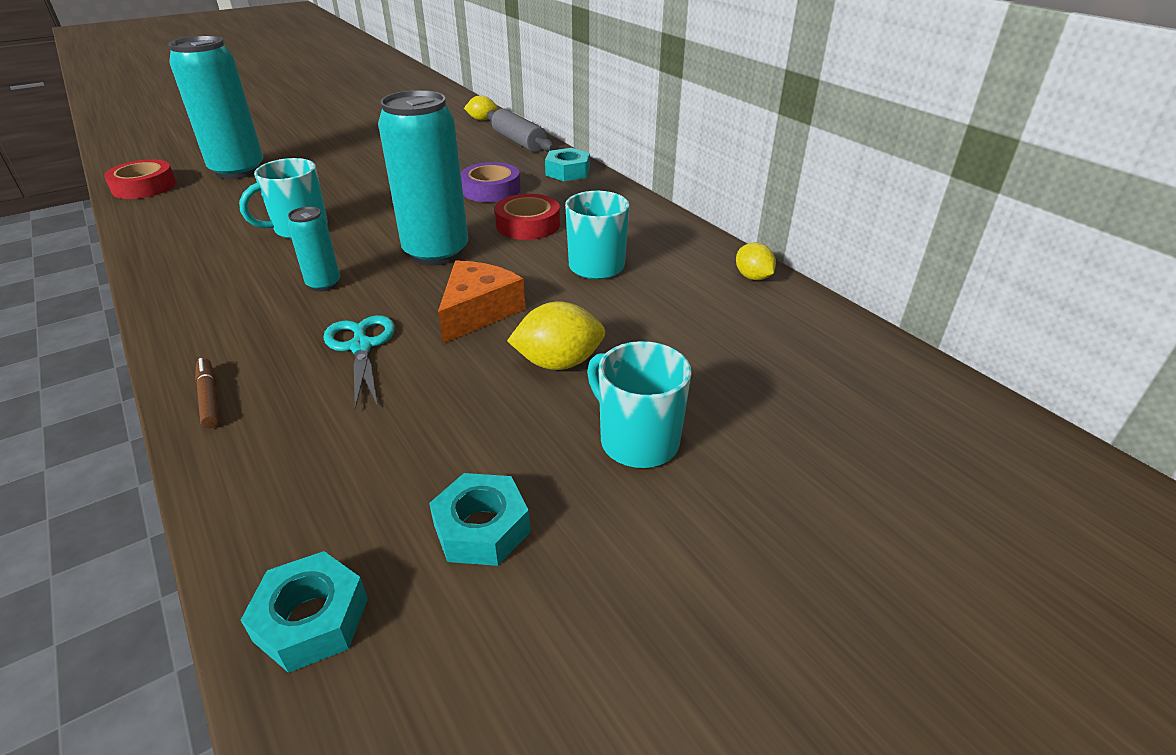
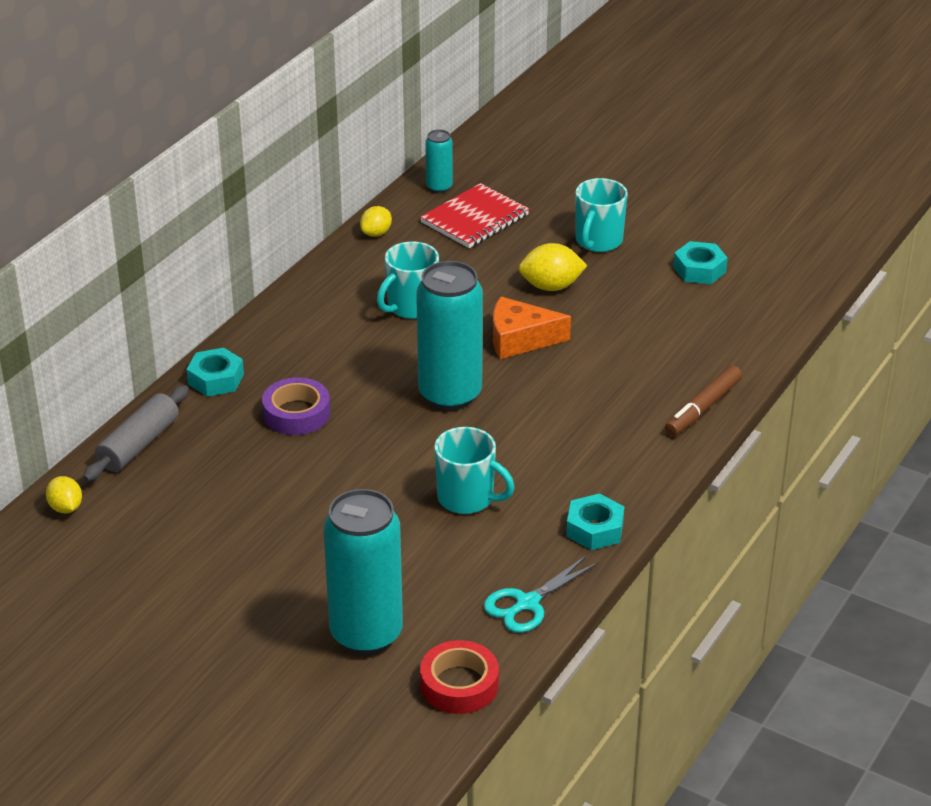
camera: 115 degrees left, 0 degrees up
(209, 398) = (703, 408): brown marker -> brown marker, size x1.57
(311, 619) = (786, 295): turquoise nut -> turquoise nut (595, 529)
(324, 284) = (544, 431): turquoise can -> turquoise can (439, 187)
(361, 347) = (603, 372): turquoise scissors -> turquoise scissors (527, 603)
(528, 225) = (361, 364): red tape -> none
(558, 363) = (551, 286): yellow lemon -> yellow lemon turned 60 degrees counterclockwise
(754, 349) = (475, 219): none -> red notebook

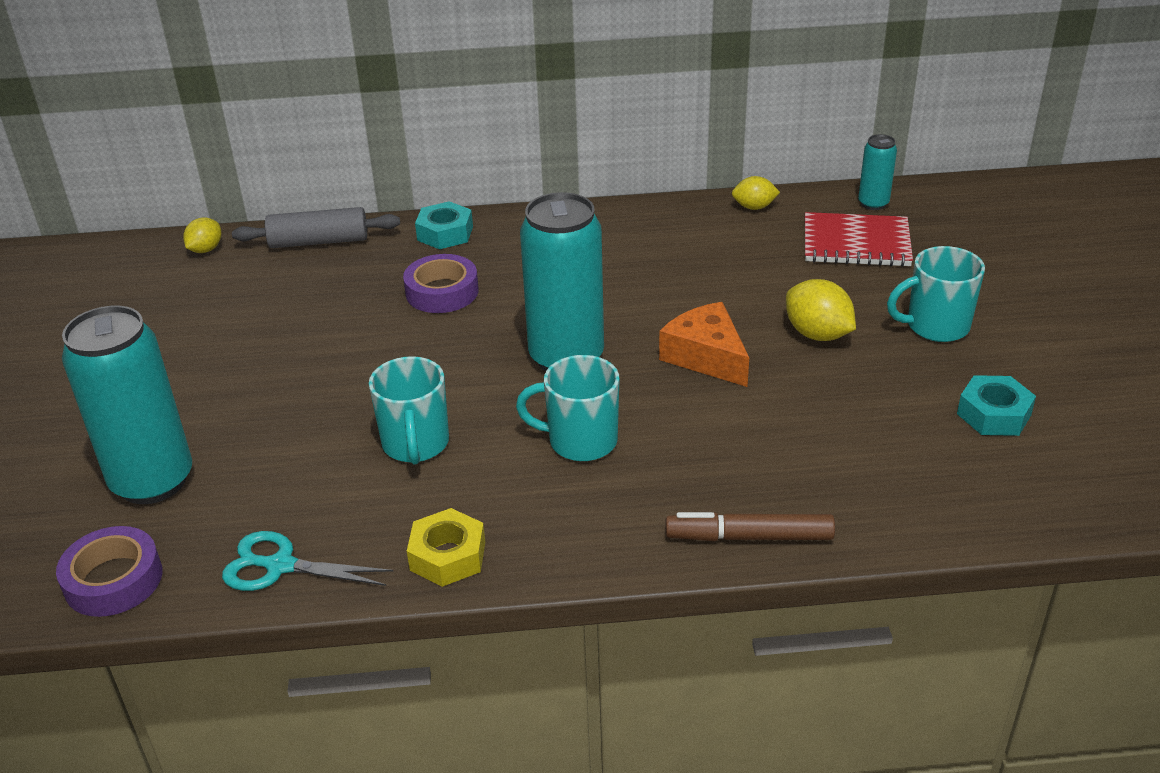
camera: 55 degrees right, 0 degrees up
(411, 307) = (672, 274): turquoise mug -> turquoise mug (580, 441)
(459, 684) = (113, 580): red tape -> purple tape
(595, 529) = (447, 556): turquoise nut -> yellow nut

